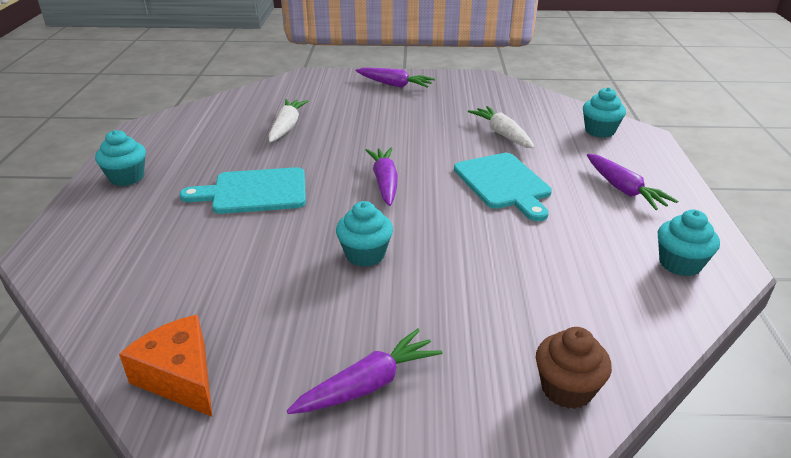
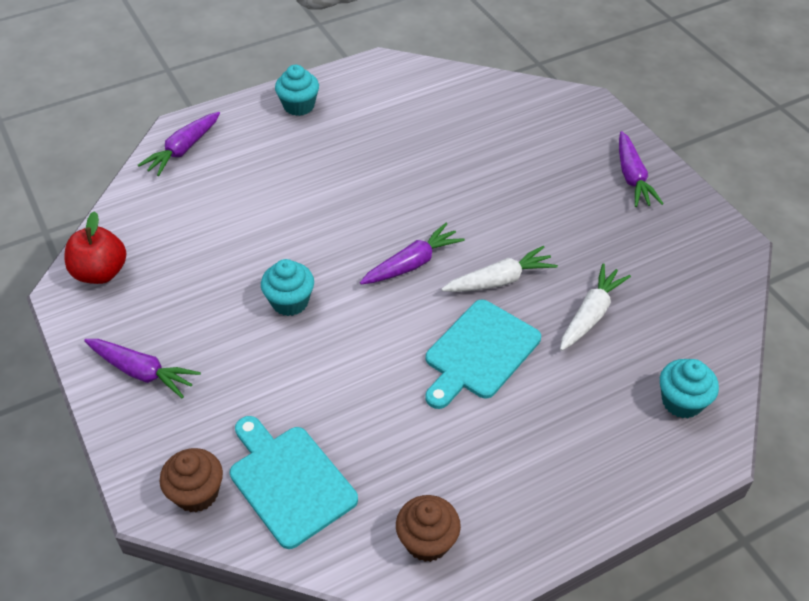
camera: 60 degrees right, 15 degrees up
(180, 377) = (101, 273): orange cheese -> red apple
(254, 192) = (333, 188): turquoise cutting board -> turquoise cutting board (289, 481)
(287, 127) = (461, 147): white carrot -> white carrot (499, 280)
(624, 190) = (547, 460): purple carrot -> purple carrot (183, 150)
(680, 264) = (427, 541): turquoise cupcake -> brown cupcake

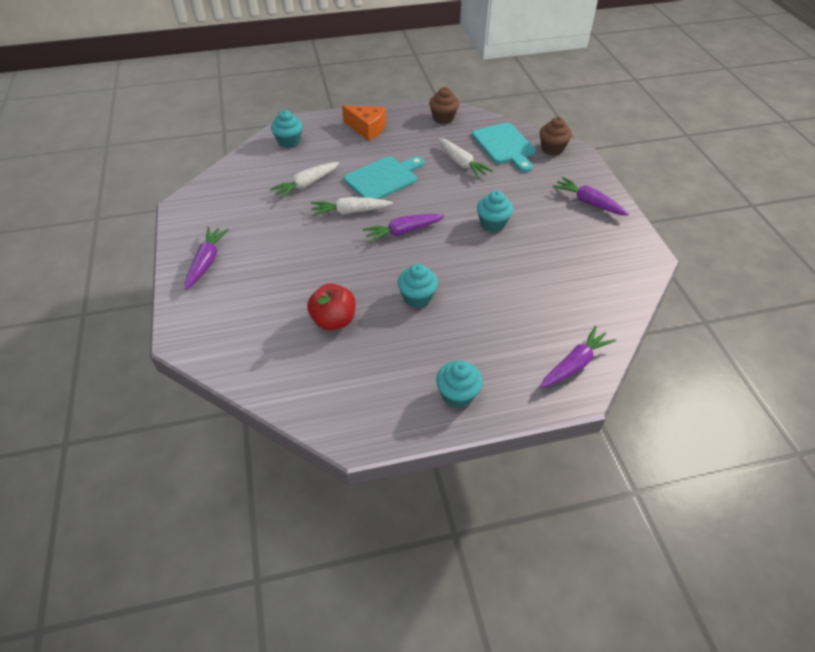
camera: 165 degrees left, 0 degrees up
(101, 273) = (628, 266): red apple -> red apple (334, 321)
(360, 415) = (462, 163): none -> white carrot
(365, 184) = (417, 297): none -> turquoise cupcake
(564, 470) = (367, 128): none -> orange cheese

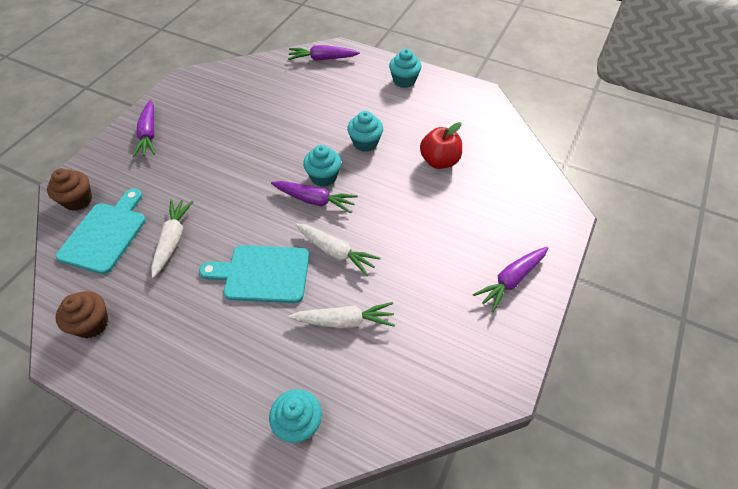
camera: 140 degrees left, 5 degrees up
(367, 128) = (188, 373): orange cheese -> none
(492, 224) = (240, 163): turquoise cupcake -> turquoise cupcake (323, 177)

